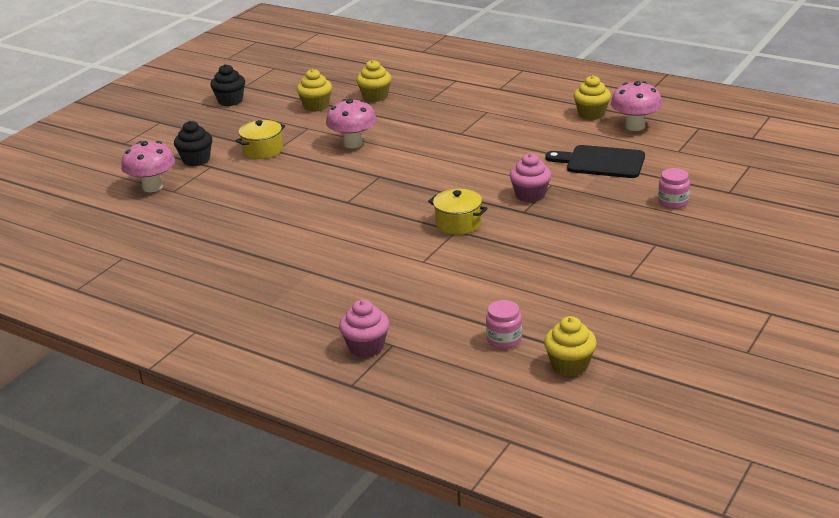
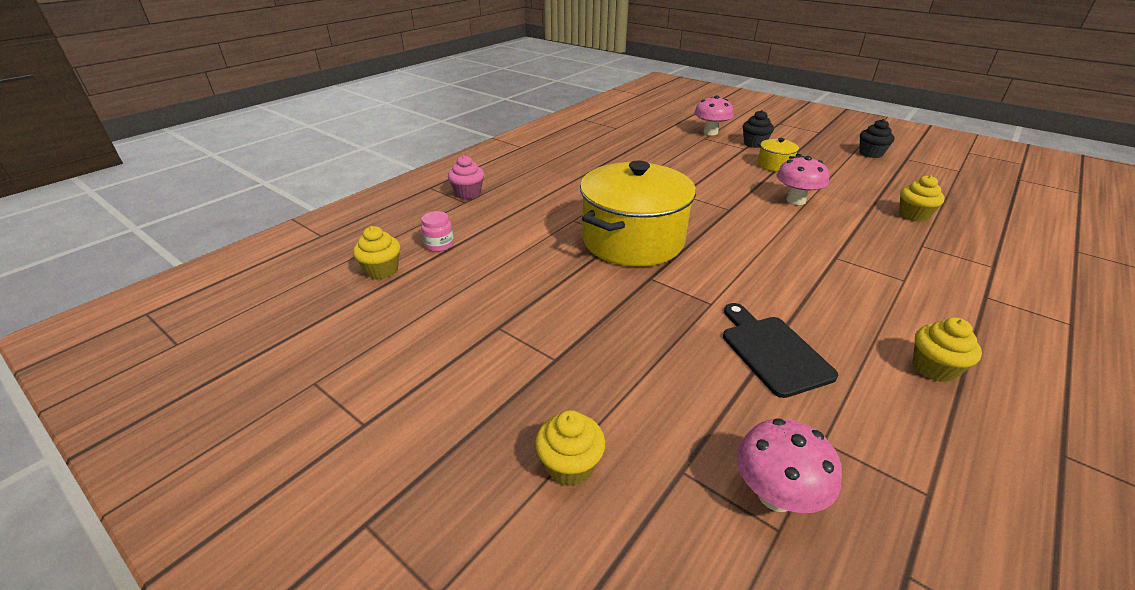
camera: 95 degrees right, 5 degrees up
(316, 106) = (875, 187): yellow cupcake -> yellow cupcake (570, 465)
(458, 224) = (632, 240): yellow pot -> yellow pot, size x2.33
(530, 195) = (685, 286): pink cupcake -> none
(601, 162) = (773, 351): black cutting board -> black cutting board turned 45 degrees counterclockwise
(635, 126) = (905, 408): pink mushroom -> pink mushroom (775, 495)
(673, 202) = (655, 397): pink jar -> none

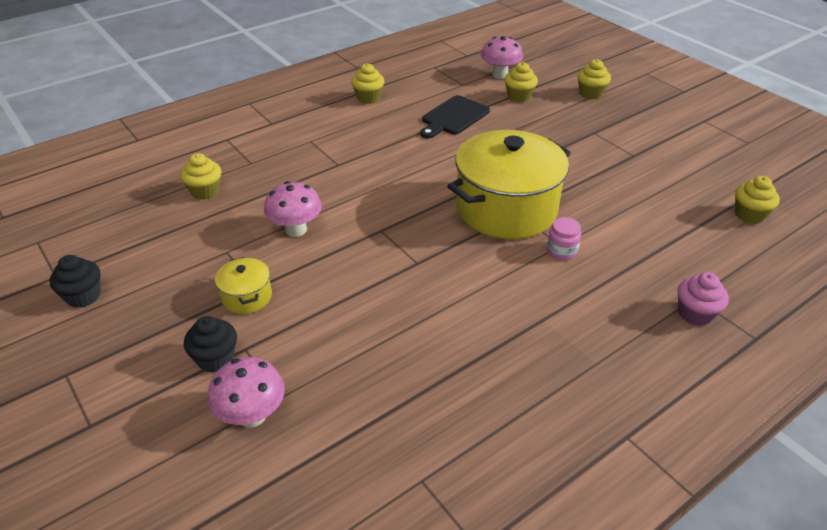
camera: 165 degrees left, 5 degrees up
(439, 245) = (705, 235): pink jar -> pink jar (561, 251)
(701, 424) = (519, 97): none -> yellow cupcake
(773, 351) = (453, 117): black cutting board -> black cutting board turned 45 degrees clockwise

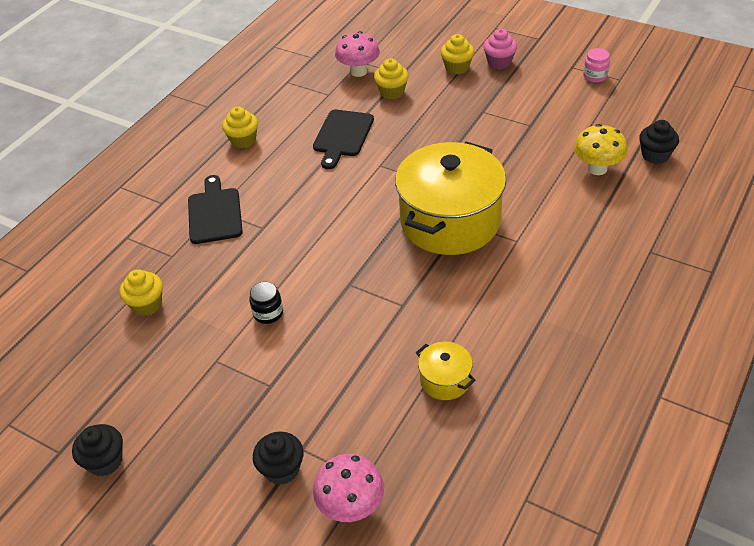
camera: 20 degrees left, 5 degrees up
(247, 297) = (268, 399): yellow pot -> yellow pot (445, 380)
(296, 230) = (268, 313): pink mushroom -> black jar
(307, 142) = (215, 213): none -> black cutting board
(561, 251) = (521, 247): pink jar -> pink jar (595, 76)
(680, 208) = (597, 168): none -> yellow mushroom
(695, 314) = (658, 267): pink cupcake -> pink cupcake (499, 62)
(749, 215) = (655, 155): yellow cupcake -> black cupcake

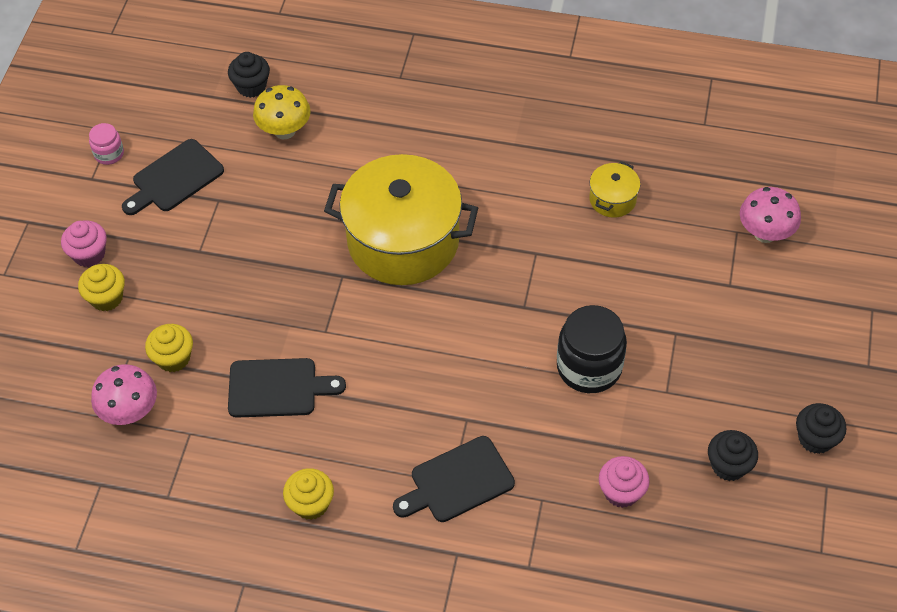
camera: 110 degrees left, 10 degrees up
(147, 304) = (621, 492): yellow cupcake -> pink cupcake
(268, 313) = (589, 367): black jar -> black jar, size x1.97
(282, 469) = (755, 293): black cupcake -> black cupcake (728, 465)
(560, 105) = (174, 178): none -> black cutting board

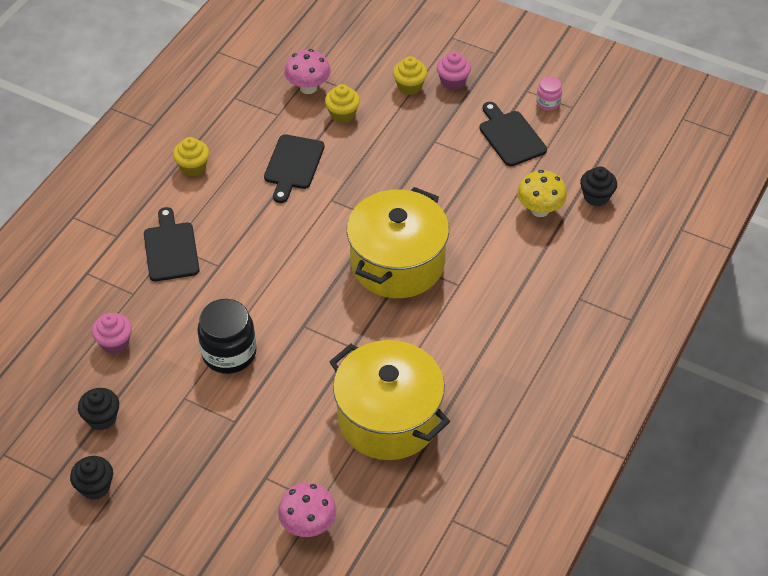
camera: 105 degrees right, 5 degrees down
(612, 199) = (388, 418): yellow pot -> yellow pot, size x2.33

